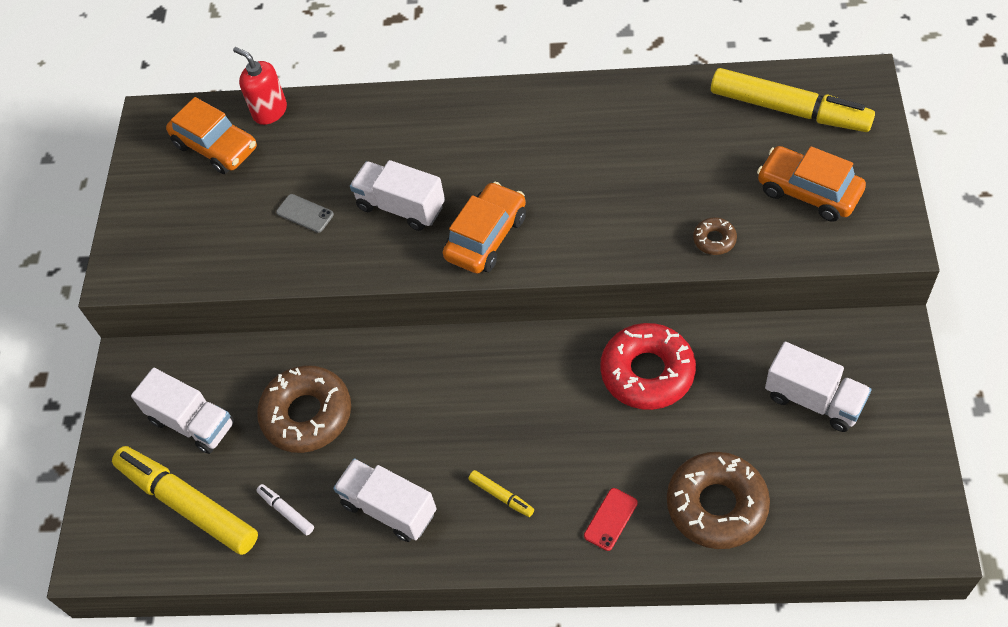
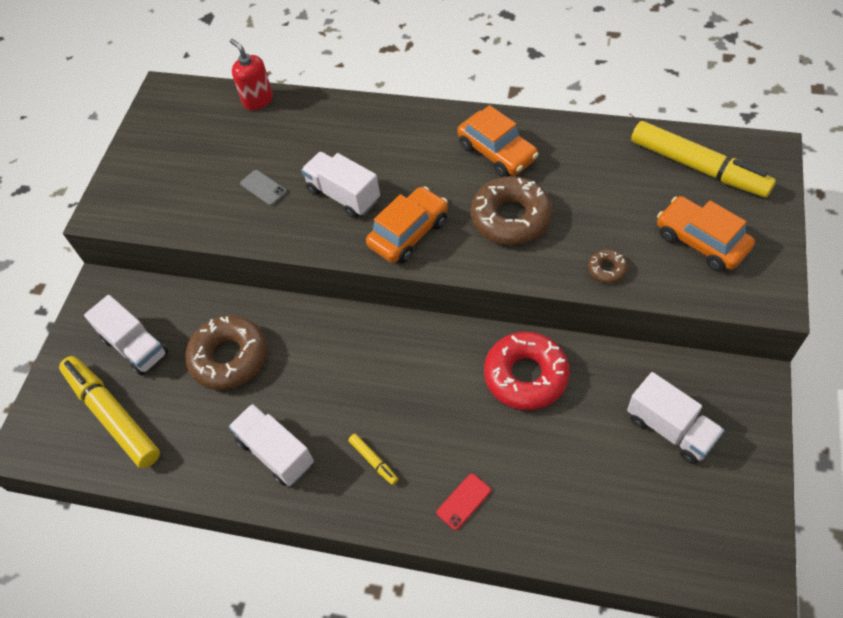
camera: 10 degrees right, 0 degrees up
(216, 147) = (207, 122): orange car -> orange car (497, 152)
(286, 511) = (190, 438): white marker -> none
(716, 505) = (561, 508): brown donut -> brown donut (511, 218)

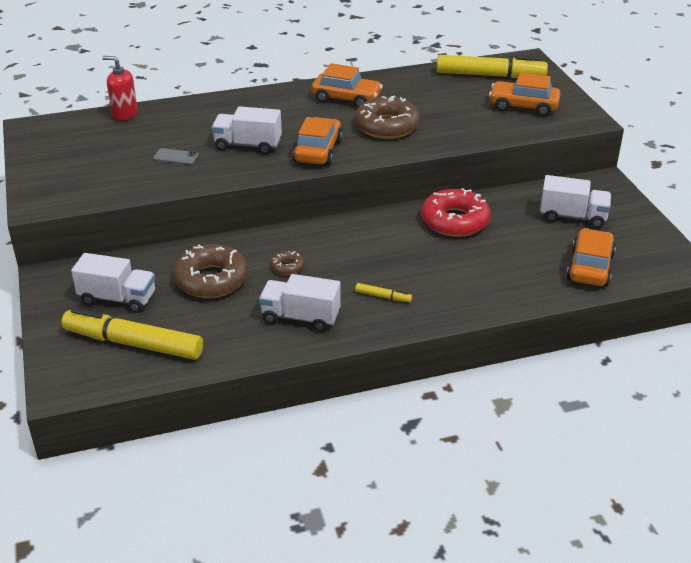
camera: 35 degrees left, 20 degrees down
(463, 501) = (468, 294): red phone -> none
(607, 269) = (475, 133): brown donut -> brown donut (287, 267)
(632, 524) = (590, 267): none -> orange car

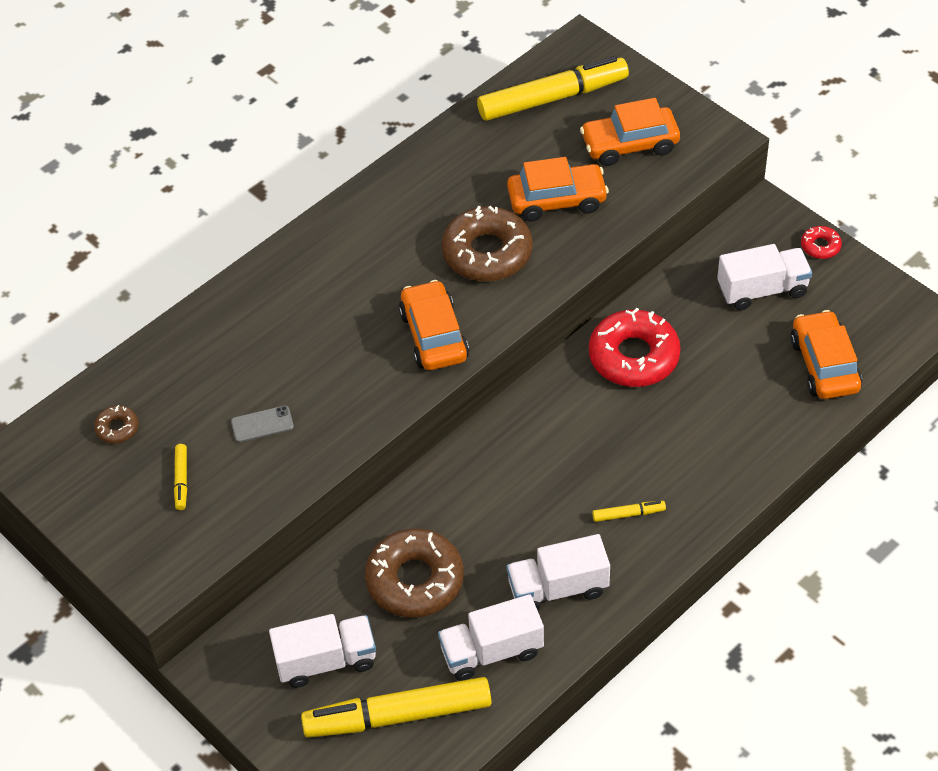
camera: 25 degrees left, 15 degrees up
(104, 165) = (181, 480): none -> yellow marker
(124, 114) = (127, 373): red soap dispenser -> none
(248, 145) = (338, 363): white truck -> white truck (491, 651)
(287, 267) = (489, 519): brown donut -> brown donut (117, 428)
(346, 98) = (400, 220): orange car -> orange car (557, 200)
(632, 208) = (820, 246): none -> red donut

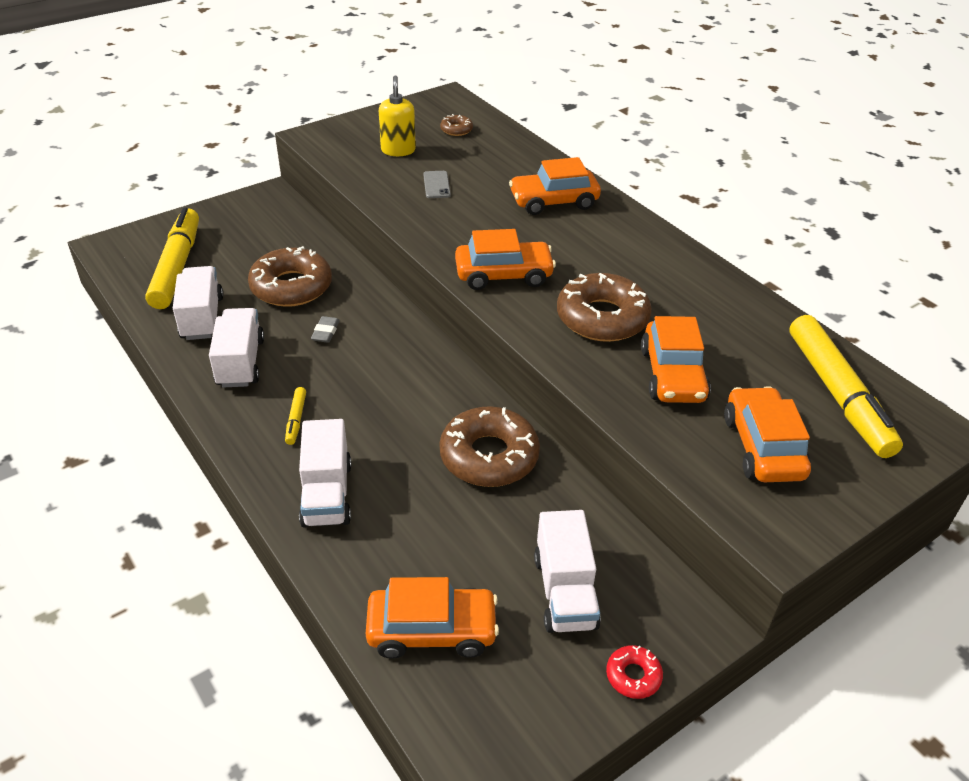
camera: 95 degrees right, 10 degrees down
(181, 480) = (398, 150): yellow marker -> yellow soap dispenser
(281, 310) = (553, 201): none -> orange car
(326, 661) = (244, 240): white truck -> white truck (327, 494)
(490, 525) = (325, 332): none -> grey eraser
(634, 356) = (489, 456): red donut -> brown donut

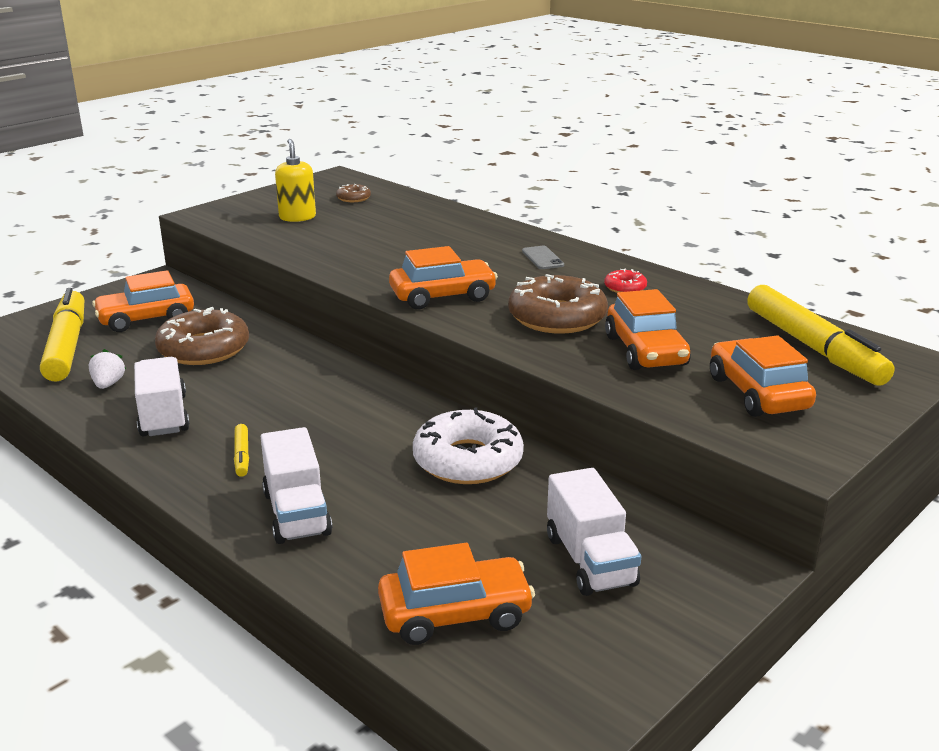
camera: 10 degrees left, 15 degrees down
(202, 318) = (108, 384): white truck -> white strawberry
(325, 332) = (253, 381): grey eraser -> none
(436, 185) = (347, 238): grey phone -> grey phone (542, 258)
(489, 456) = (468, 460): brown donut -> white donut
(553, 201) = (473, 240): orange car -> orange car (146, 319)
(633, 676) = (690, 620): red donut -> red donut (625, 287)

